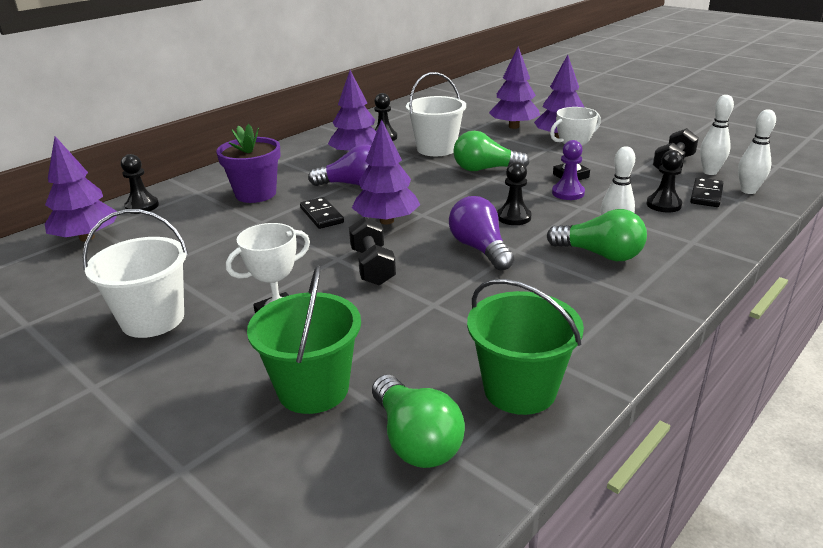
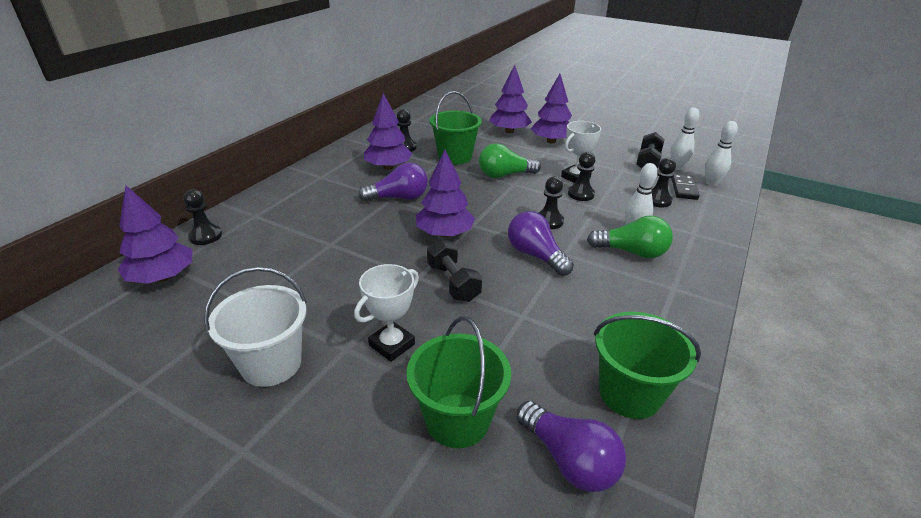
camera: 15 degrees left, 5 degrees up
(256, 194) = (313, 214): purple flower pot -> none
(321, 215) = (384, 232): black domino -> none
(415, 440) = (569, 459): green light bulb -> purple light bulb
(436, 149) = (455, 157): white bucket -> green bucket
(568, 193) = (581, 194): purple pawn -> black pawn

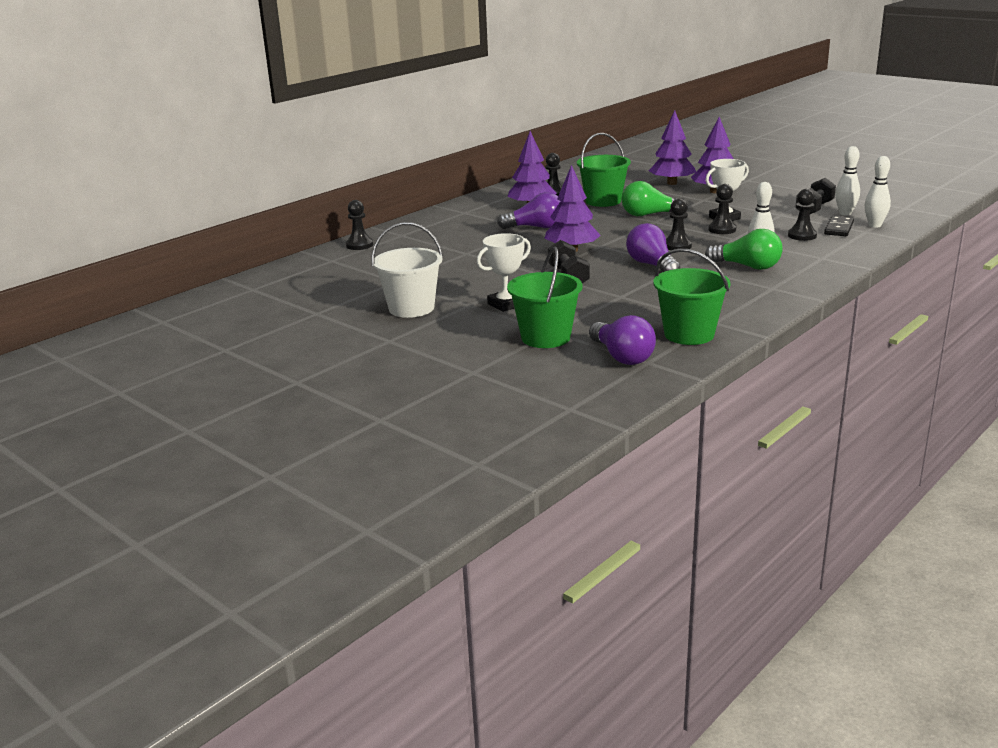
camera: 15 degrees right, 10 degrees down
(162, 277) = (326, 265): purple tree -> none

